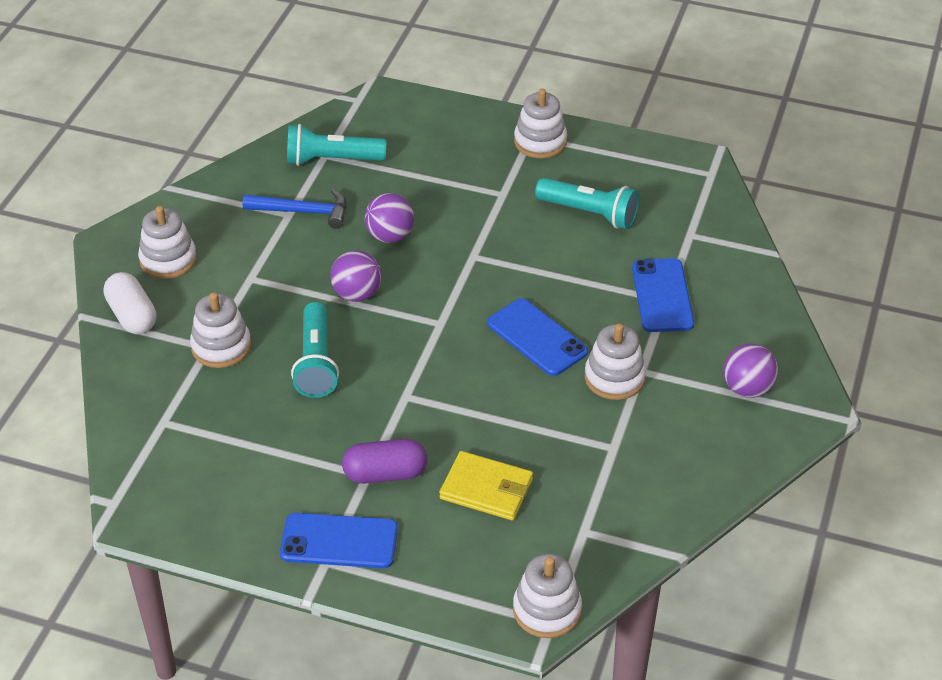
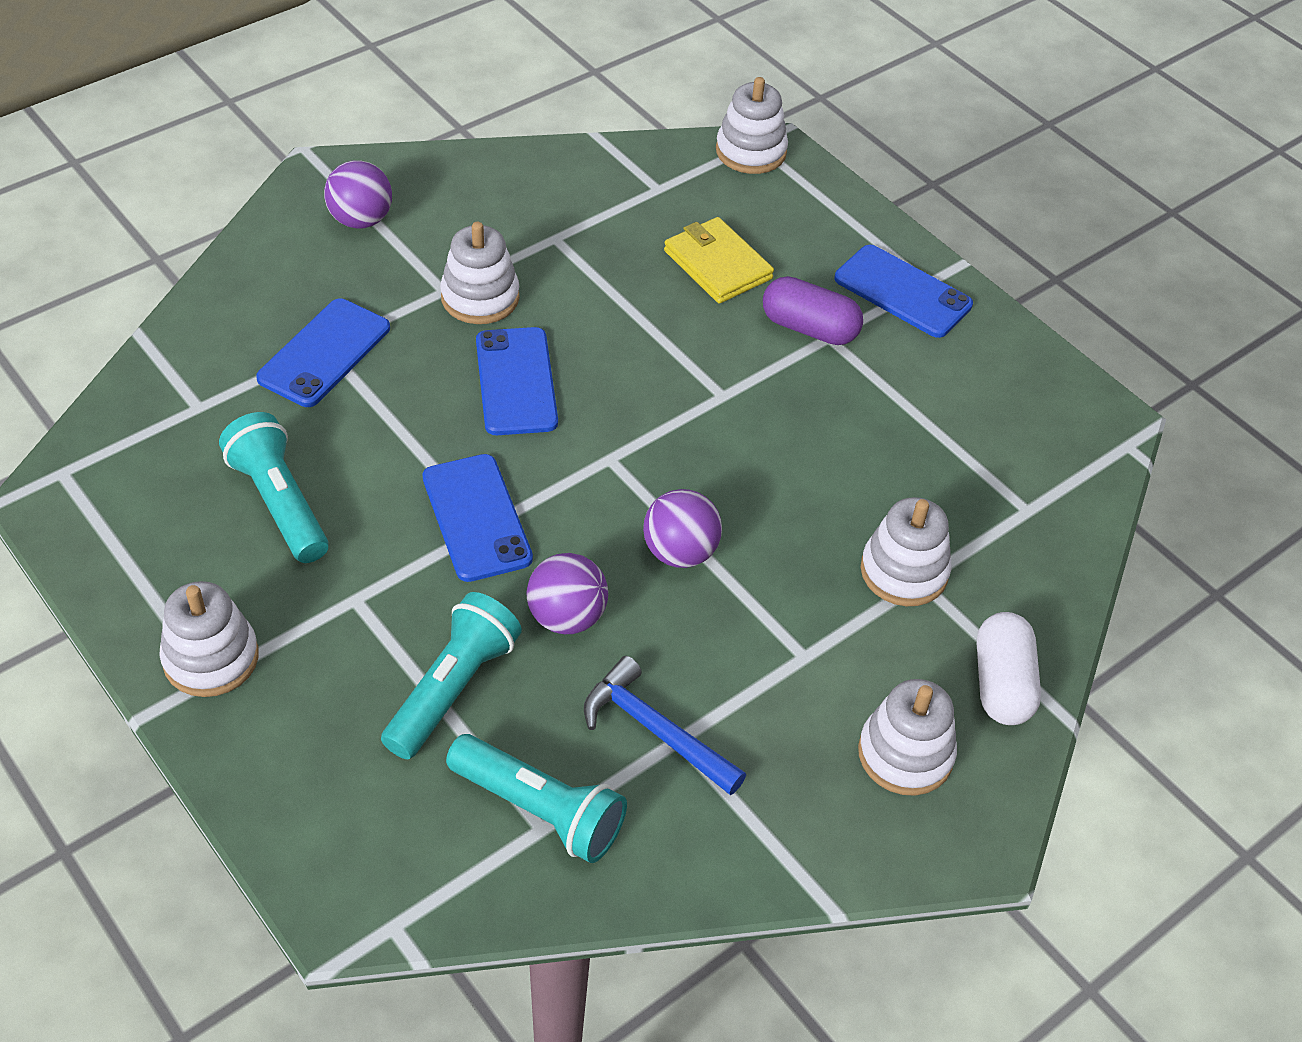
camera: 150 degrees left, 5 degrees up
(316, 362) = (798, 487): turquoise flashlight -> turquoise flashlight (453, 689)
(482, 256) = (476, 518): none -> blue phone

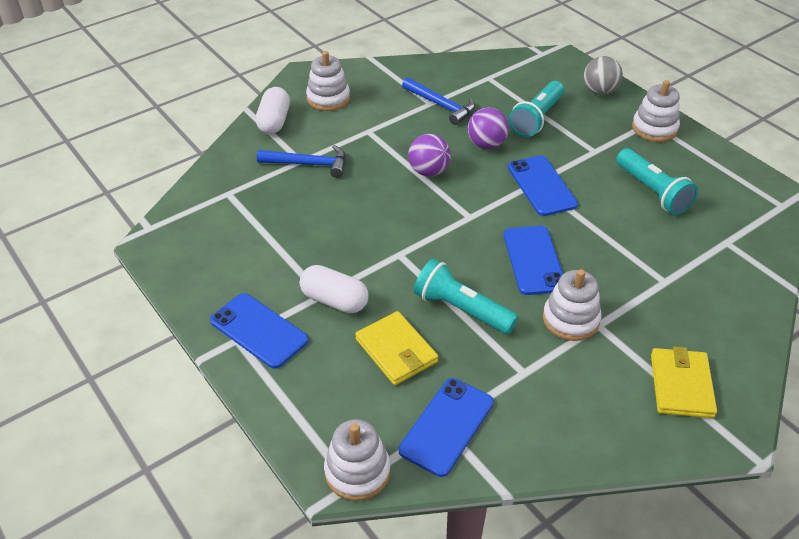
camera: 175 degrees left, 5 degrees down
(290, 775) = (599, 91): none -> grey ball
(324, 353) = (664, 277): blue phone -> blue phone (447, 426)
(361, 220) = (681, 385): purple ball -> yellow wallet
(539, 810) = (490, 82): turquoise flashlight -> turquoise flashlight (461, 309)
(809, 328) = (334, 300): purple capsule -> white capsule
(904, 571) = (309, 164): white stacking toy -> blue hammer

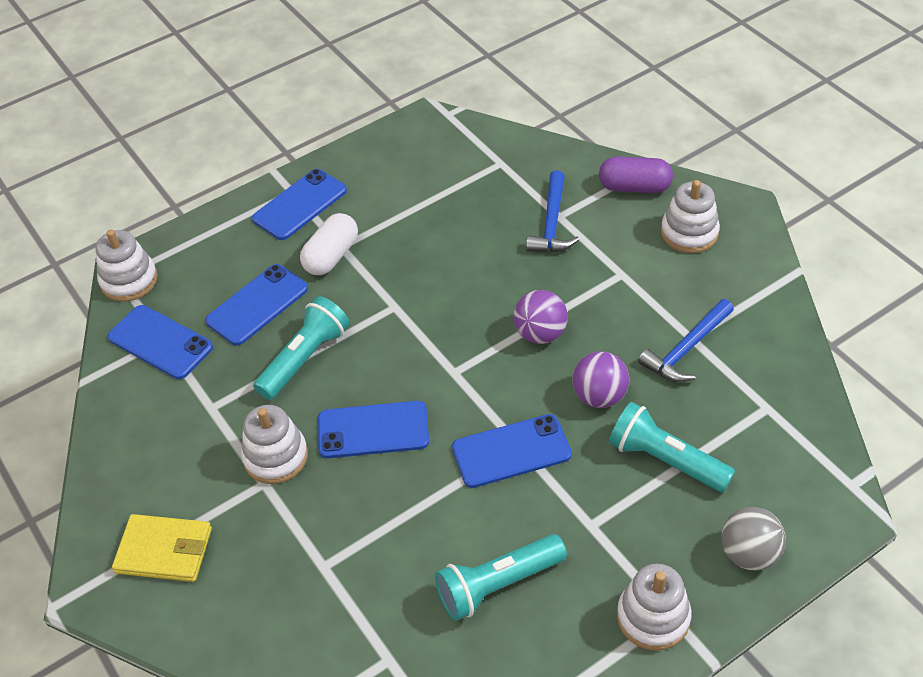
camera: 95 degrees right, 5 degrees up
(274, 121) = (634, 187): white capsule -> purple capsule
(396, 351) = (257, 305): yellow wallet -> blue phone

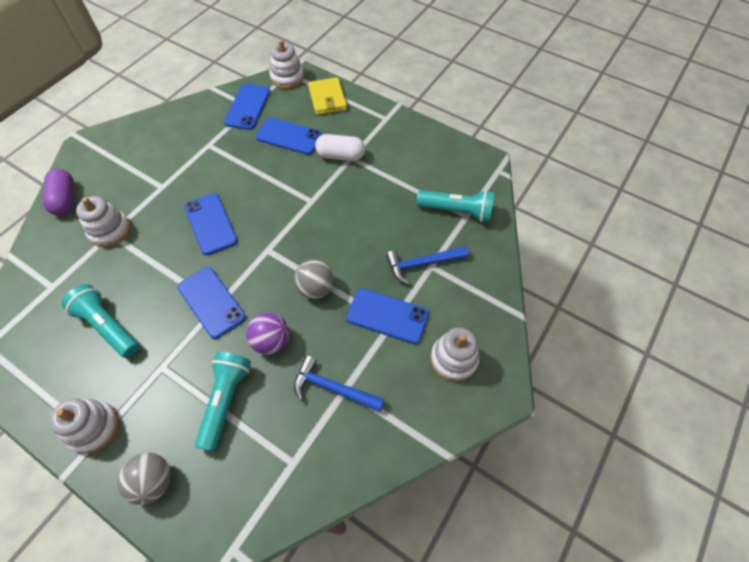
camera: 65 degrees right, 10 degrees up
(164, 551) = (110, 162): yellow wallet -> yellow wallet (327, 98)
(275, 457) = (180, 185): white stacking toy -> white stacking toy (110, 230)
(300, 205) = (376, 126): blue phone -> blue phone (387, 316)
(305, 359) = (255, 172): turquoise flashlight -> turquoise flashlight (456, 211)
(540, 334) = (316, 288): purple ball -> grey ball
(634, 187) = (484, 307): purple capsule -> purple capsule (65, 199)

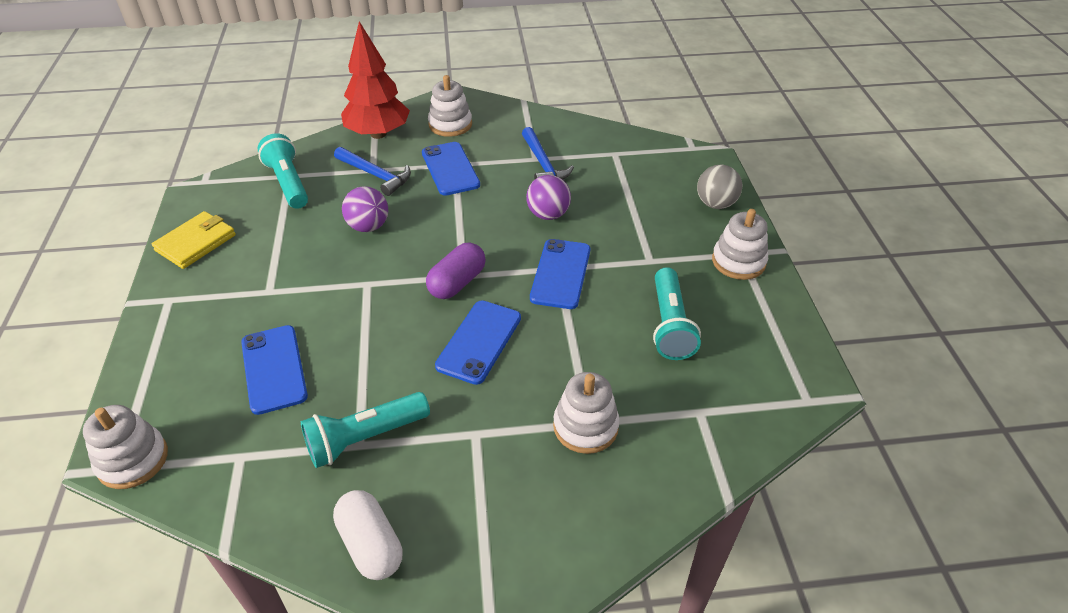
camera: 130 degrees left, 15 degrees down
(65, 199) = (602, 526): purple capsule -> purple capsule (457, 283)
(226, 400) = (622, 208): turquoise flashlight -> turquoise flashlight (365, 438)
(247, 107) = (242, 459): blue phone -> none
(316, 288) = (469, 219): grey ball -> none
(327, 98) = (161, 379): yellow wallet -> yellow wallet (196, 243)
(340, 156) = (273, 301): white capsule -> white capsule (371, 544)
(364, 229) = (368, 227): none -> purple ball
(481, 297) = (378, 134): none -> red tree

